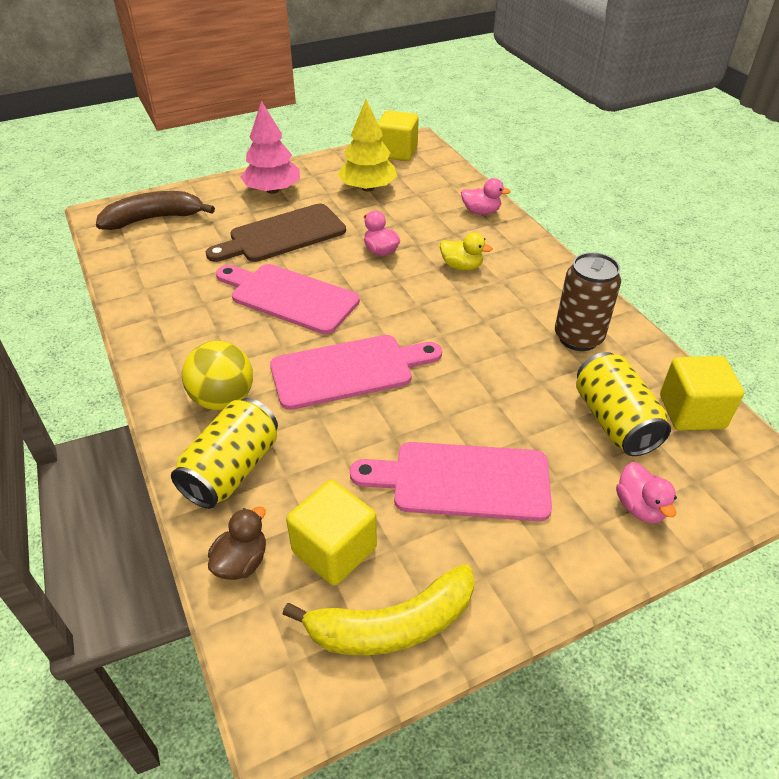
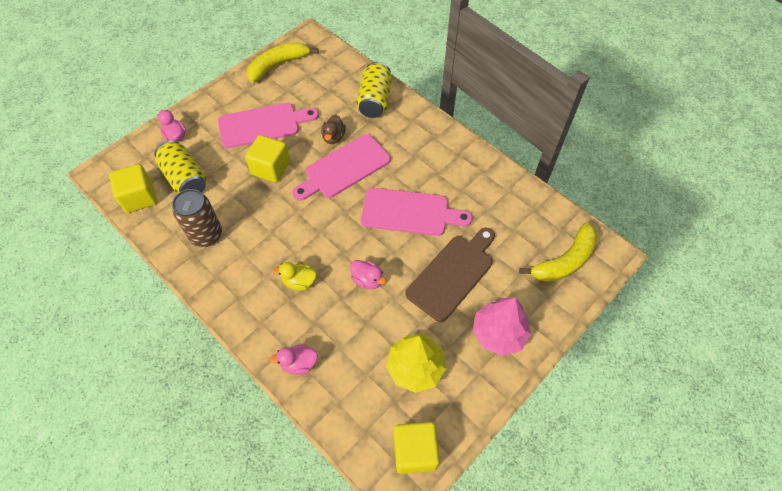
camera: 160 degrees right, 15 degrees up
(154, 219) = (565, 261): brown banana -> yellow banana
(223, 399) = (403, 132): yellow ball -> none
(241, 562) = (347, 69): brown duck -> brown duck (333, 137)
(334, 550) = (311, 82): yellow cube -> yellow cube (271, 168)

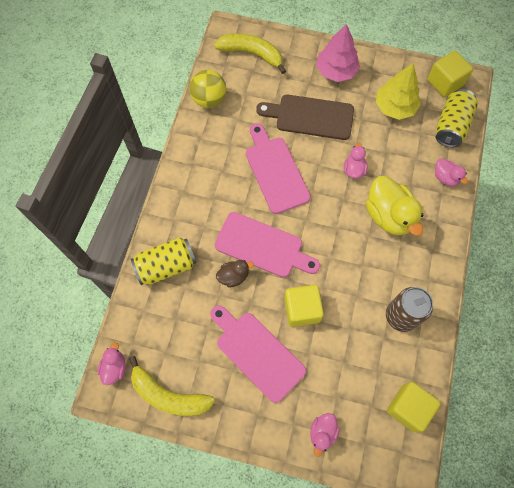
camera: 120 degrees left, 10 degrees up
(185, 179) = (362, 380): yellow can -> yellow can (451, 126)
(299, 282) = (388, 215): yellow duck -> yellow duck, size x1.91
(321, 46) = (114, 367): none -> pink duck
(524, 197) = (209, 99): none -> yellow ball

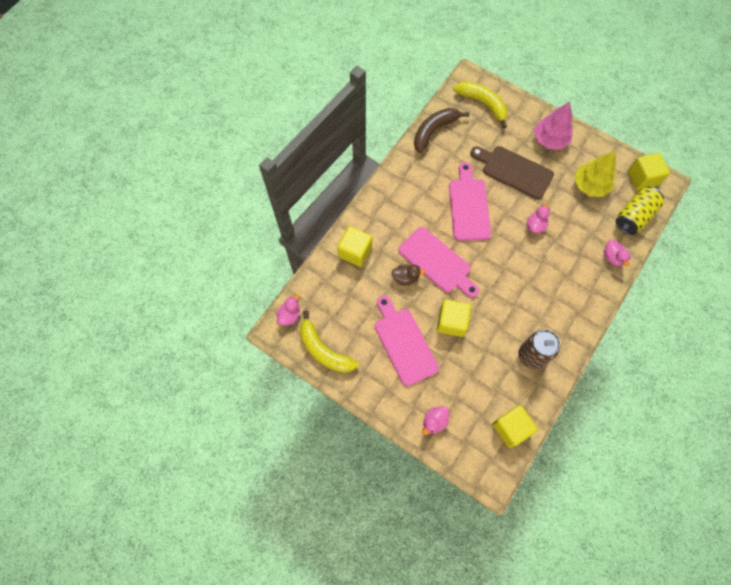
camera: 20 degrees right, 0 degrees up
(166, 266) = (355, 252): yellow can -> yellow cube
(209, 99) = (434, 131): yellow ball -> brown banana
(388, 215) = (551, 272): yellow duck -> none

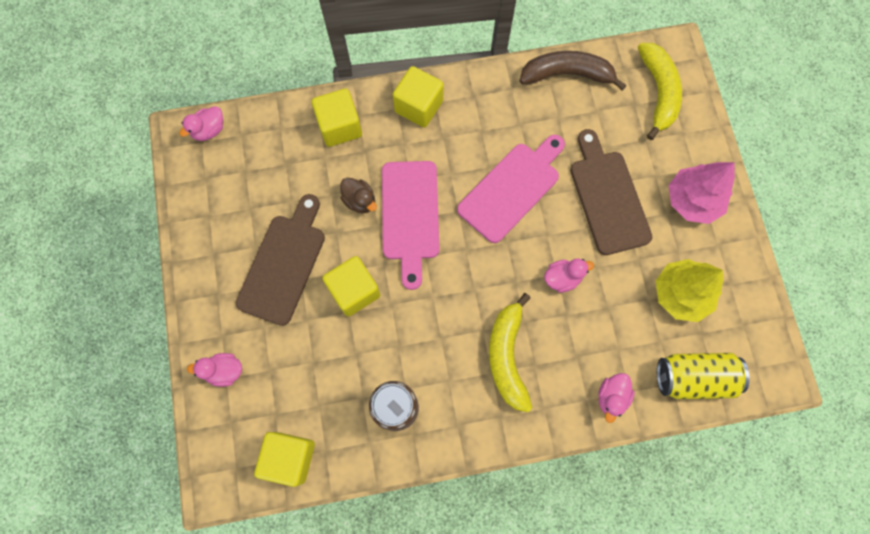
camera: 45 degrees right, 5 degrees up
(289, 315) = (209, 130): pink duck -> pink duck turned 150 degrees clockwise
(324, 350) = (202, 195): yellow banana -> yellow banana (507, 356)
(404, 343) = (283, 264): pink cutting board -> brown cutting board
(642, 178) = (757, 345): yellow cube -> yellow cube (418, 106)

